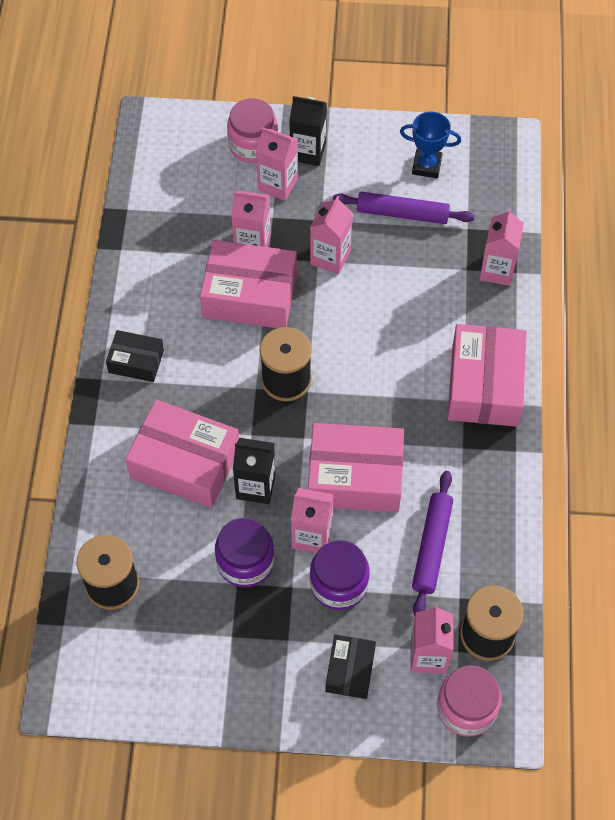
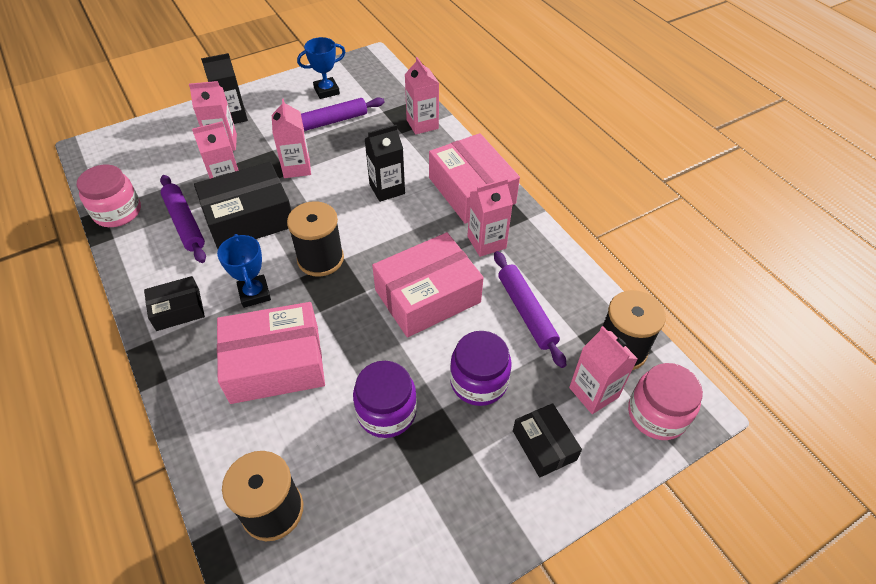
camera: 35 degrees left, 10 degrees down
(190, 267) = (185, 223): none -> purple rolling pin
(207, 383) = (254, 293): none -> blue trophy
(250, 295) = (249, 218): pink box -> black box
(253, 145) = (186, 129): pink jar -> pink jar (117, 212)
(255, 486) = (351, 347): black carton -> black carton (387, 189)
(312, 536) = (427, 358): pink carton -> pink carton (486, 242)

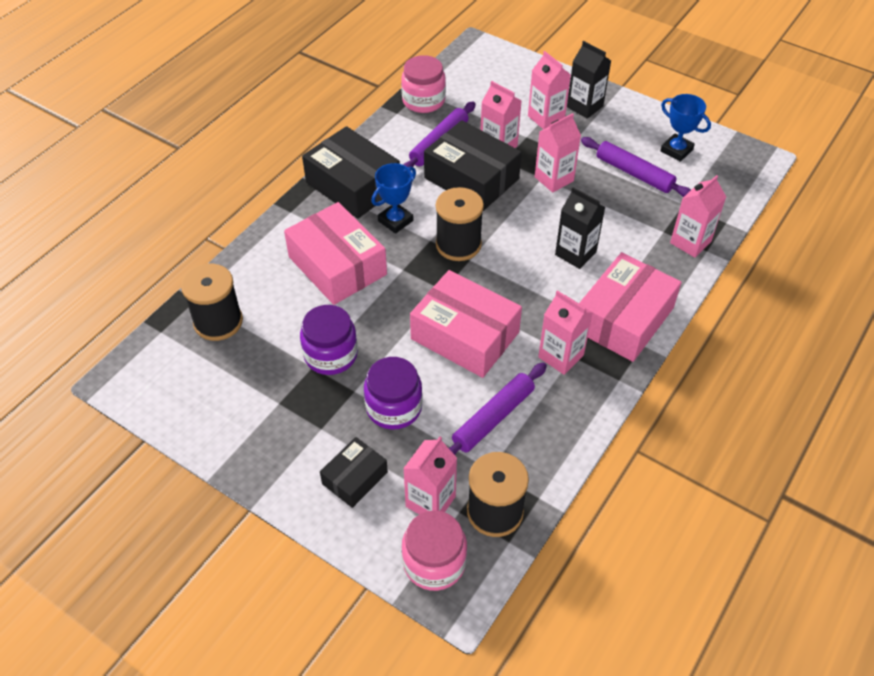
camera: 65 degrees right, 0 degrees up
(178, 310) = (353, 185): black box -> black box, size x1.83

